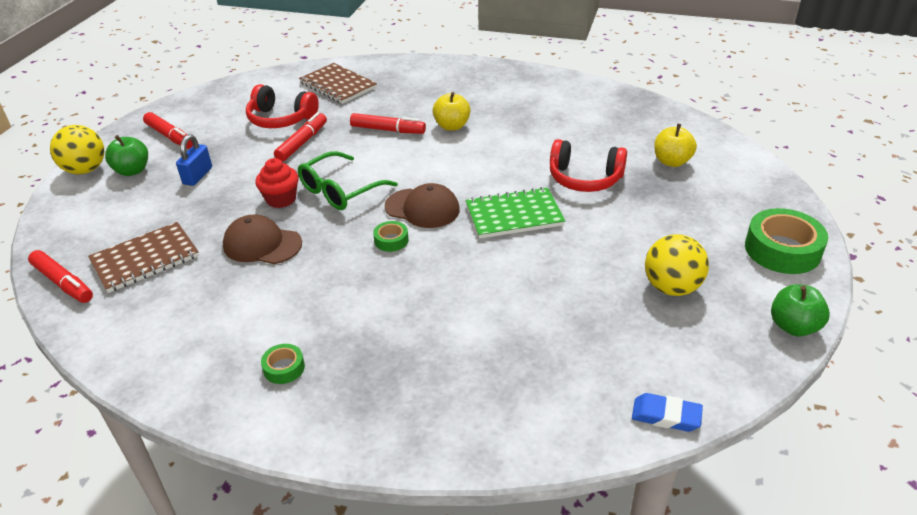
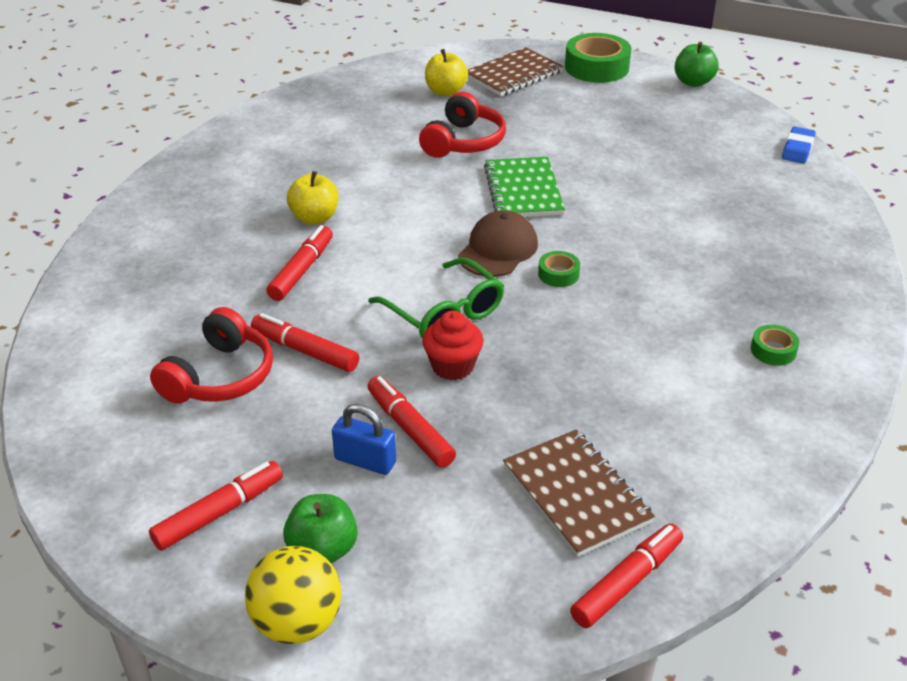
camera: 85 degrees left, 0 degrees up
(222, 188) = (410, 429): none -> red marker
(262, 244) = (554, 379): brown cap -> none
(338, 85) = (136, 317): brown notebook -> brown notebook (513, 74)
(671, 287) = (645, 123): yellow ball -> none

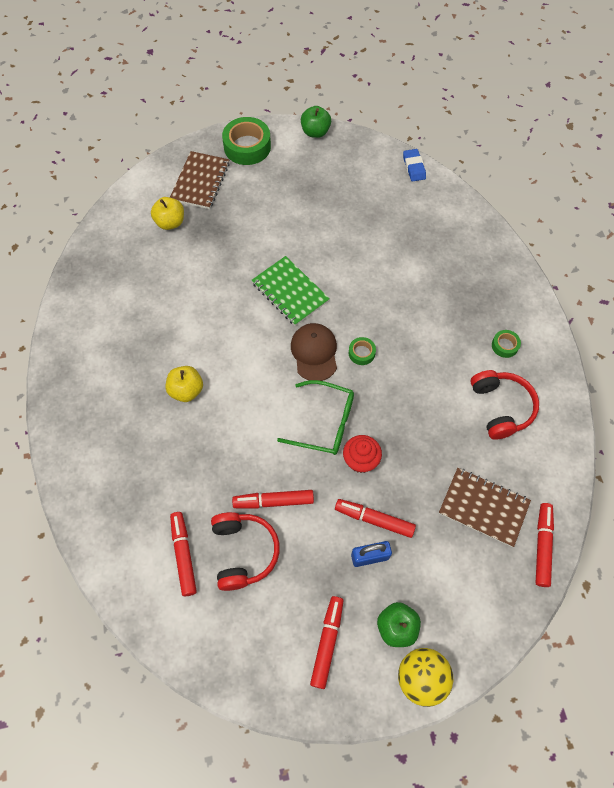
camera: 35 degrees left, 25 degrees up
(301, 270) = (217, 440): red marker -> red marker (183, 555)
(463, 142) = (220, 267): red headphones -> red headphones (501, 407)

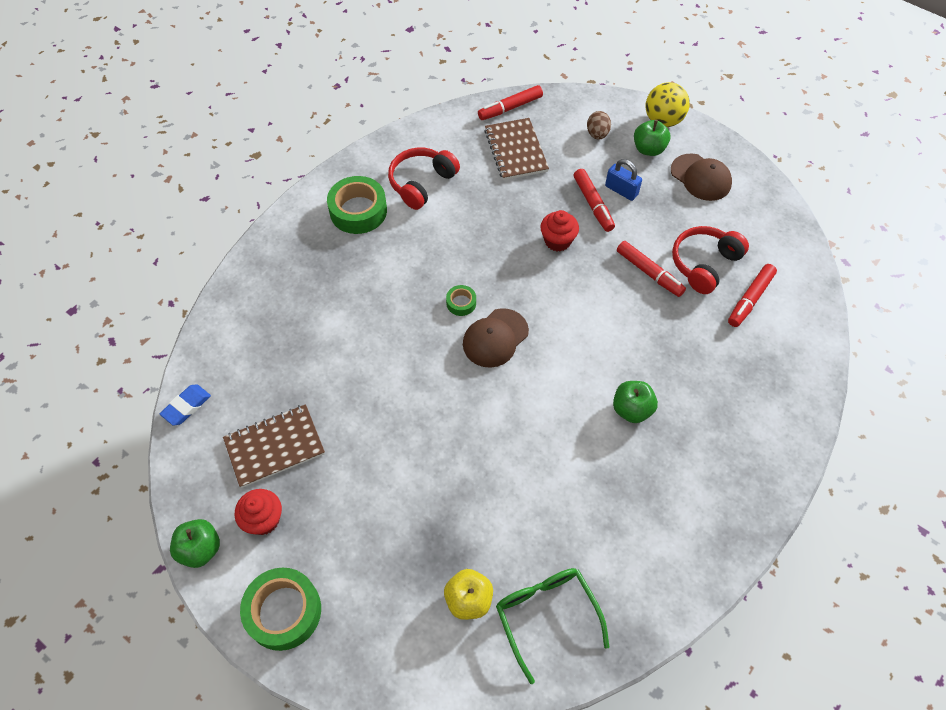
camera: 130 degrees left, 5 degrees down
(186, 390) = (631, 409): yellow apple -> green apple
(200, 181) = (382, 619): brown notebook -> brown notebook (274, 447)
(290, 292) = (450, 405): green notebook -> none
(306, 164) = (264, 519): none -> red cupcake
(325, 423) = (552, 285): green glasses -> green glasses (546, 615)
(327, 642) = (701, 177): red marker -> brown cap
(451, 596) = (597, 134): none -> brown egg
(504, 345) = (358, 211): green tape -> green tape, size x2.04

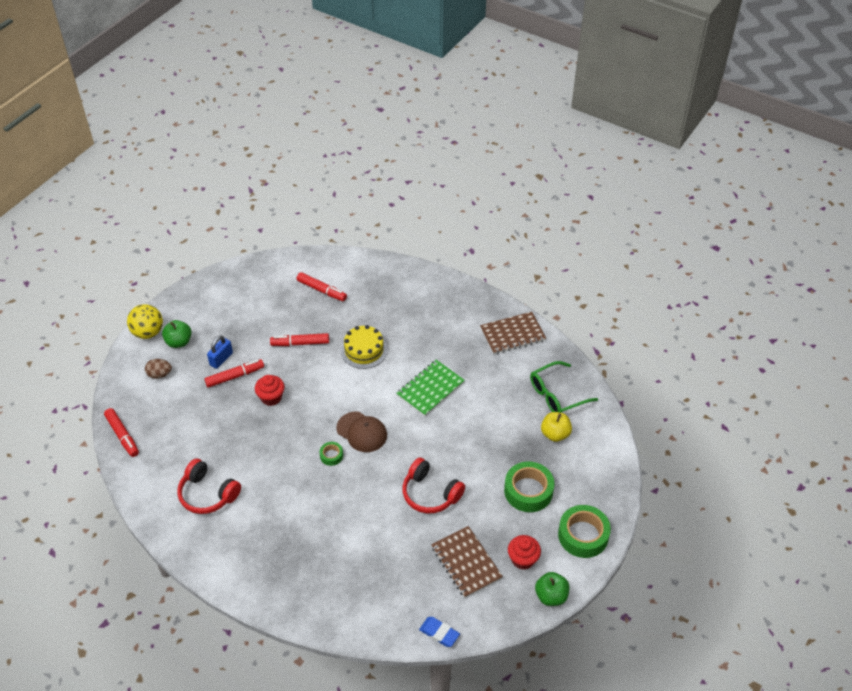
camera: 95 degrees left, 10 degrees down
(358, 211) = (237, 538): green tape -> green tape (528, 491)
(516, 150) = (174, 429): brown notebook -> brown notebook (512, 334)
(564, 427) = (430, 389): none -> green notebook
(631, 409) = (413, 354): green apple -> none
(638, 347) = (364, 350): none -> yellow cake
(649, 272) = (300, 343): red marker -> red marker turned 135 degrees counterclockwise
(701, 177) = (210, 312): brown cap -> none
(704, 264) = (292, 313): red headphones -> red headphones (430, 493)

